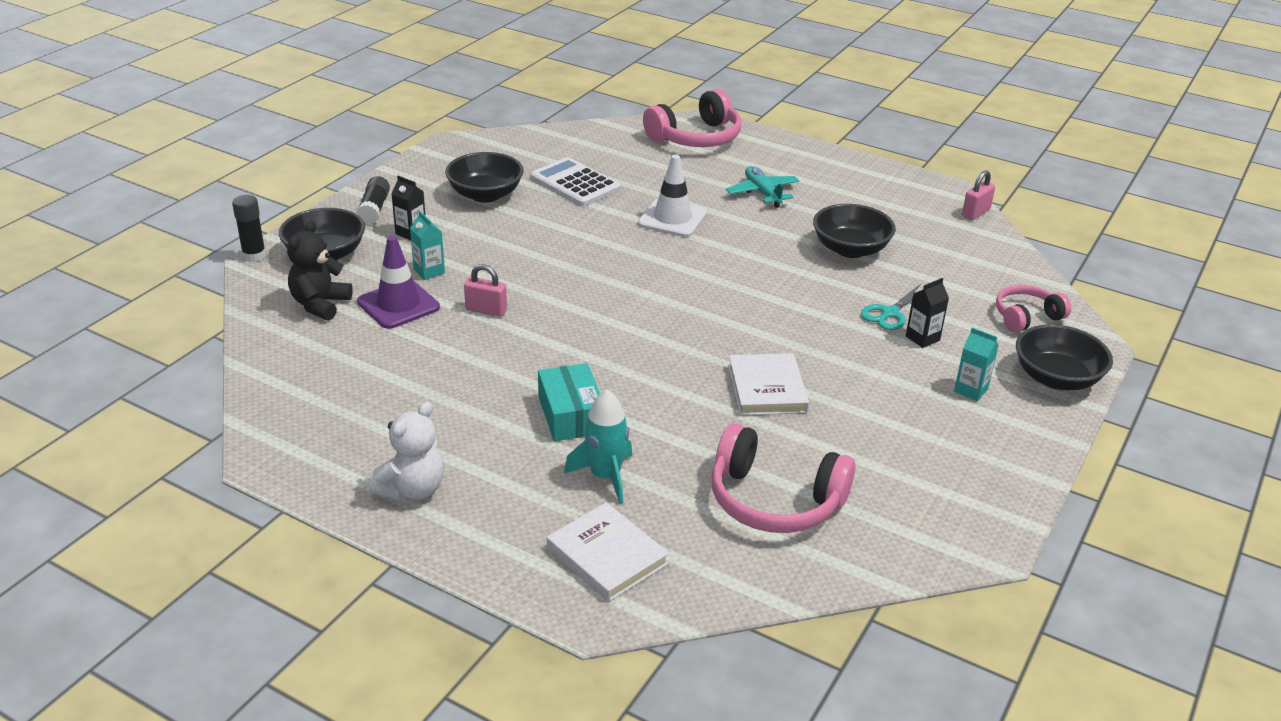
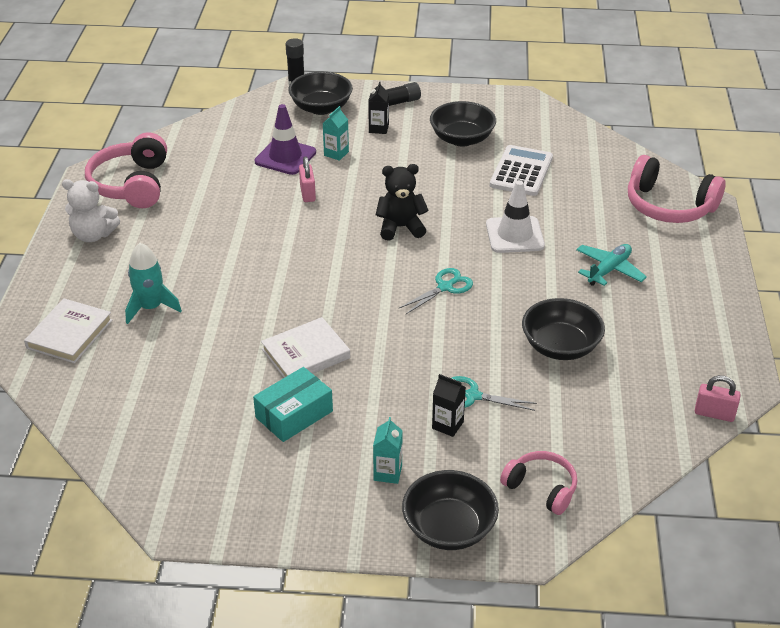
camera: 65 degrees right, 5 degrees up
(320, 304) = (261, 129): black teddy bear -> black teddy bear (400, 227)
(571, 415) = (209, 271): turquoise box -> turquoise box (294, 414)
(722, 278) = (445, 287): none -> turquoise scissors
(774, 500) = (169, 394): pink headphones -> pink headphones (131, 184)

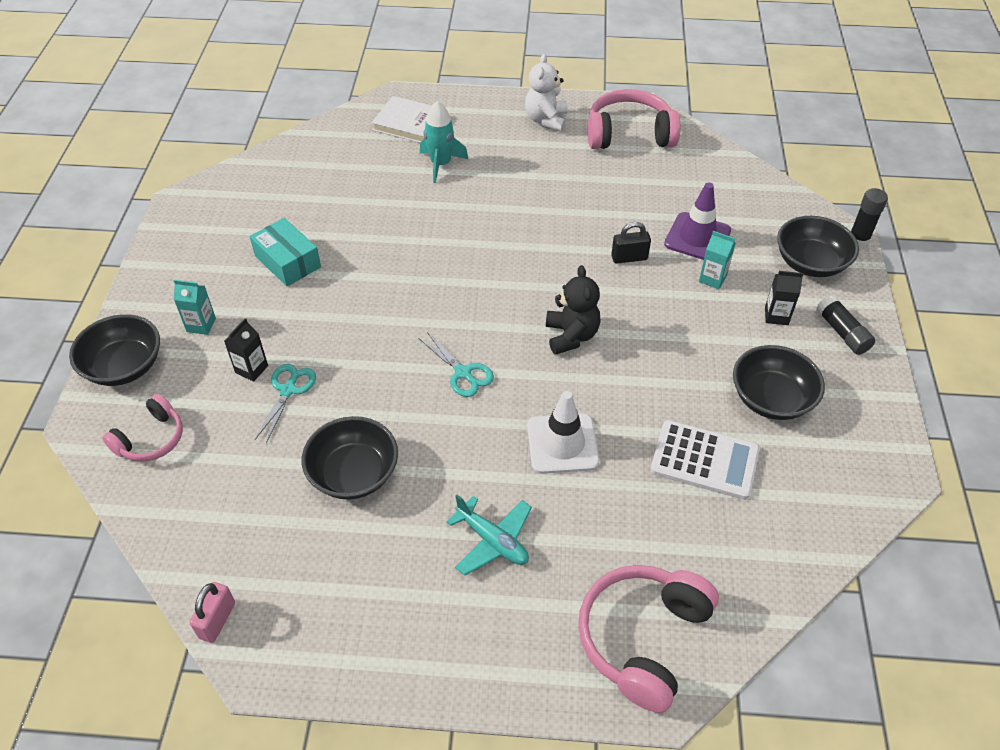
camera: 90 degrees right, 10 degrees up
(305, 354) = (367, 266): white book -> none
(307, 193) = (629, 258): pink padlock -> black padlock

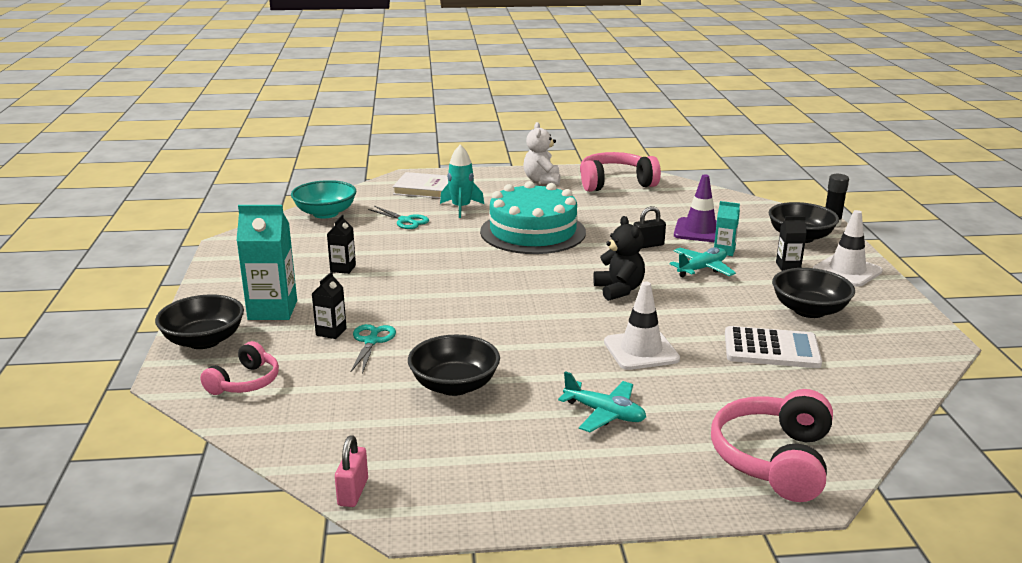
camera: 10 degrees left, 25 degrees down
(201, 325) = (272, 310): turquoise carton -> turquoise carton, size x1.90
(288, 261) = (343, 268): turquoise box -> black carton
(292, 159) = (325, 213): none -> turquoise bowl
(463, 373) = (532, 318): turquoise scissors -> turquoise scissors (405, 221)
(508, 218) = (533, 232): none -> turquoise cake
(676, 309) = (702, 269): none -> turquoise plane
(842, 332) = (847, 271): black glue stick -> white traffic cone

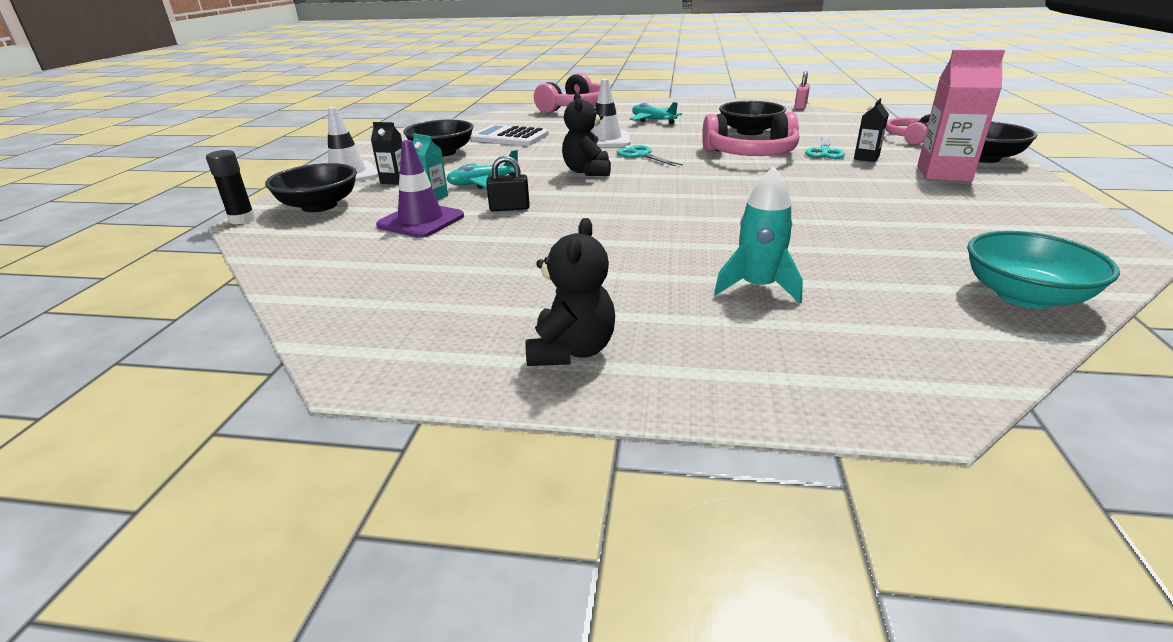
camera: 165 degrees left, 5 degrees up
(272, 310) = (943, 174): turquoise carton -> pink carton
(343, 268) = (901, 205): black carton -> none
(405, 221) = (853, 268): turquoise scissors -> turquoise scissors (641, 155)
(424, 189) = (850, 349): white book -> none
(533, 232) = (646, 235): turquoise cake -> none
(542, 180) = (571, 351): white teddy bear -> black teddy bear
(615, 183) = (426, 325): pink headphones -> pink headphones (750, 154)

